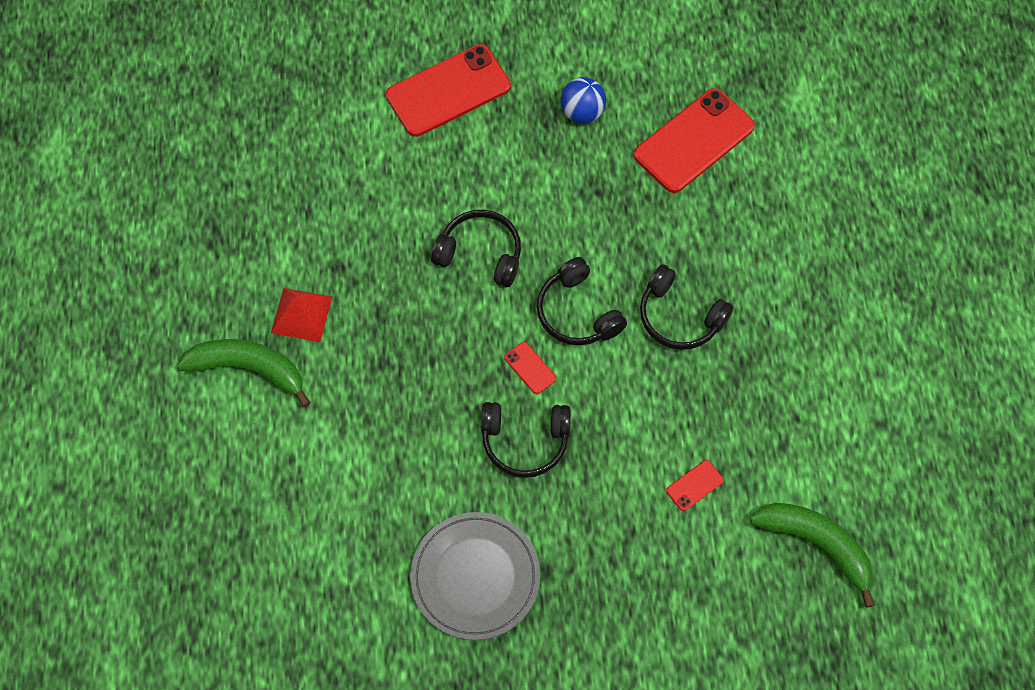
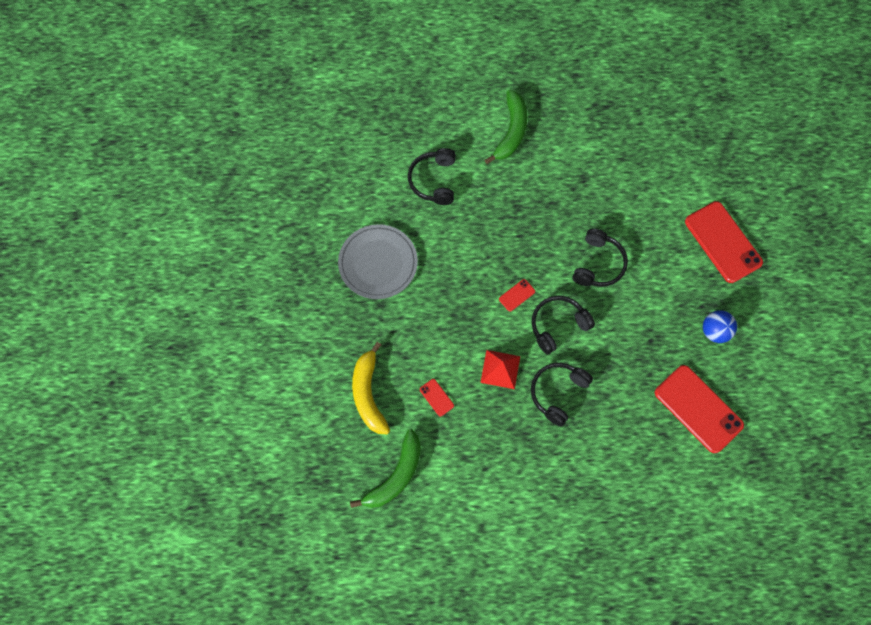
camera: 90 degrees right, 5 degrees up
(301, 314) = (549, 158): red pyramid -> red pyramid (500, 369)
(525, 441) = (466, 292): black headphones -> black headphones (434, 180)
(694, 587) = (368, 394): none -> yellow banana

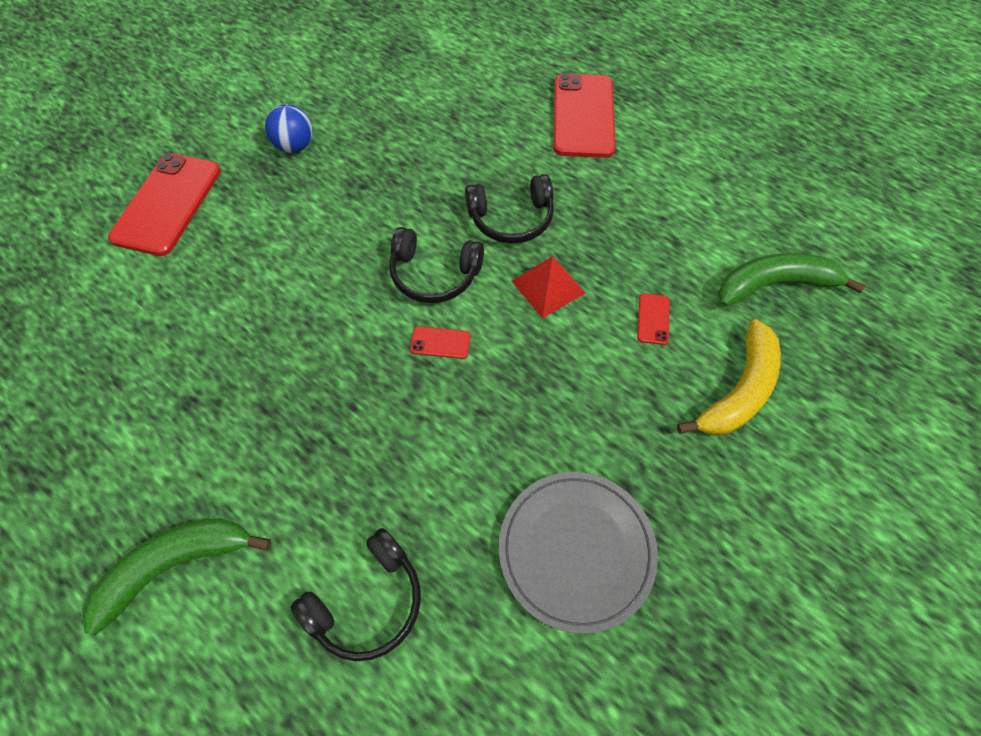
camera: 135 degrees left, 10 degrees down
(598, 264) = (311, 294): black headphones -> none
(698, 409) = (397, 109): red phone -> red phone (583, 116)

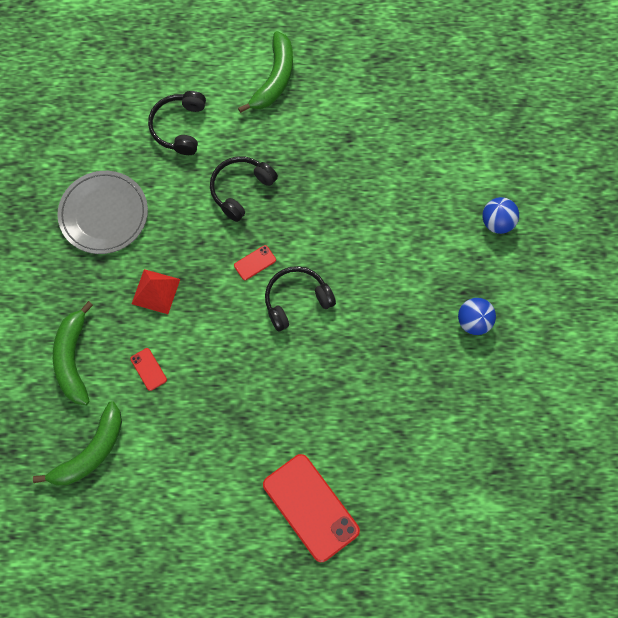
camera: 140 degrees right, 10 degrees up
(167, 204) = (497, 222): red phone -> blue ball
(511, 219) = (285, 375): black headphones -> black headphones (241, 189)
(548, 287) = (224, 344): red pyramid -> red pyramid (156, 291)
(739, 390) = (73, 359): yellow banana -> green banana

